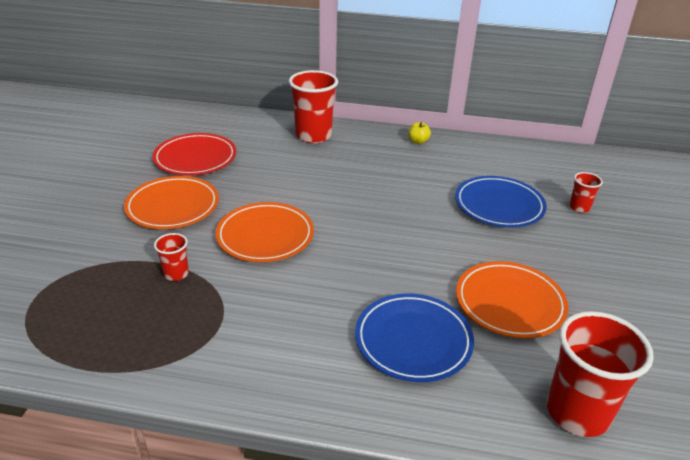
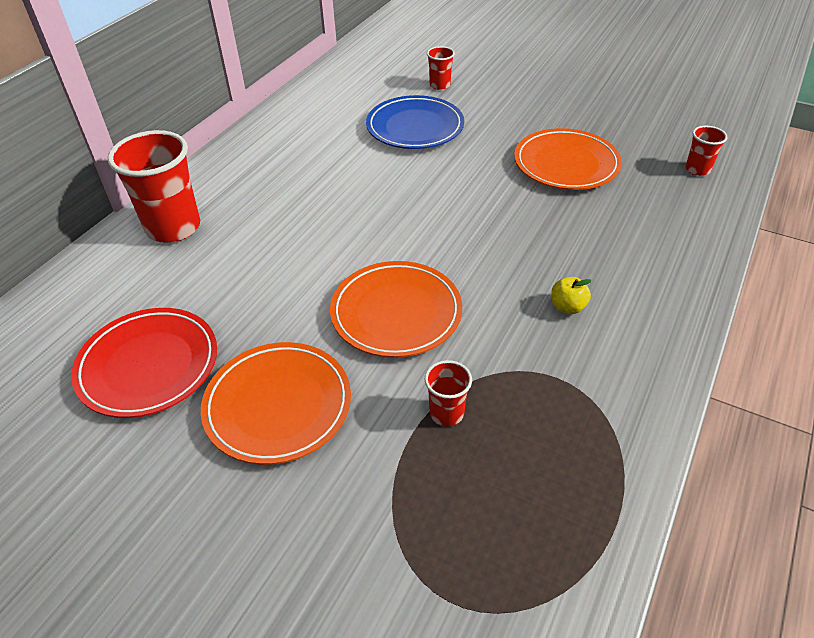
camera: 70 degrees left, 10 degrees up
(413, 340) = (606, 234): blue plate -> none
(418, 141) = (254, 145): yellow apple -> yellow apple (567, 307)
(577, 412) = (697, 169): red cup -> red cup, size x0.49

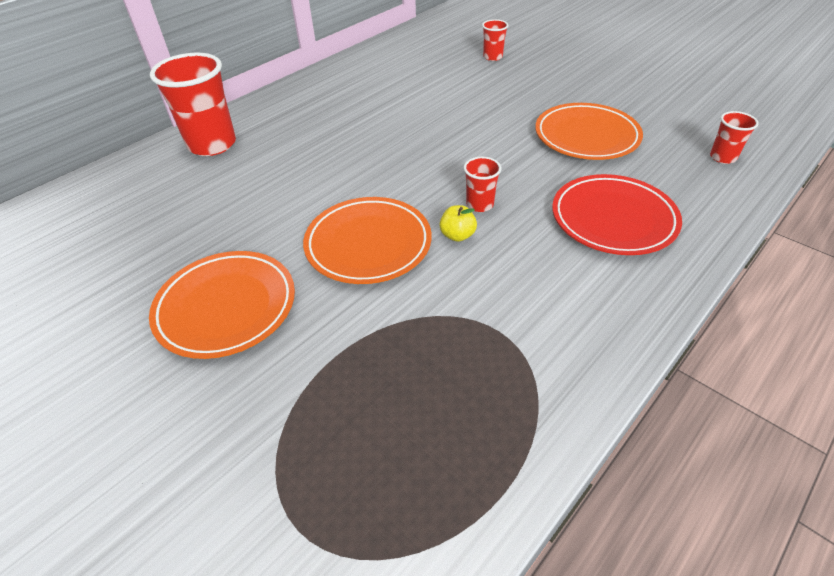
camera: 15 degrees right, 0 degrees up
(148, 366) = (136, 253): red plate -> red plate (613, 219)
(415, 127) = (455, 89): blue plate -> none
(446, 413) = (375, 344): red cup -> red cup (479, 205)
(567, 307) = (536, 266): yellow apple -> yellow apple (457, 235)

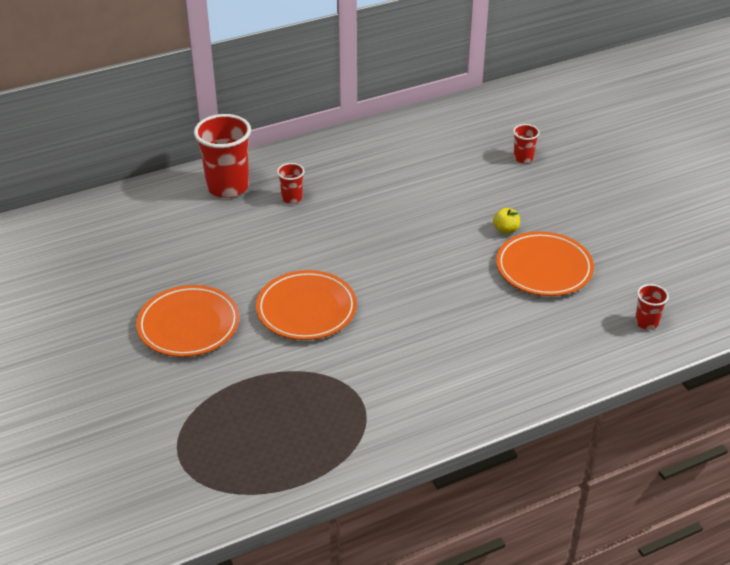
camera: 20 degrees right, 5 degrees down
(457, 235) = (376, 322): yellow apple -> yellow apple (506, 230)
(479, 205) = (409, 303): red cup -> red cup (292, 198)
(613, 219) = (505, 346): red plate -> none

